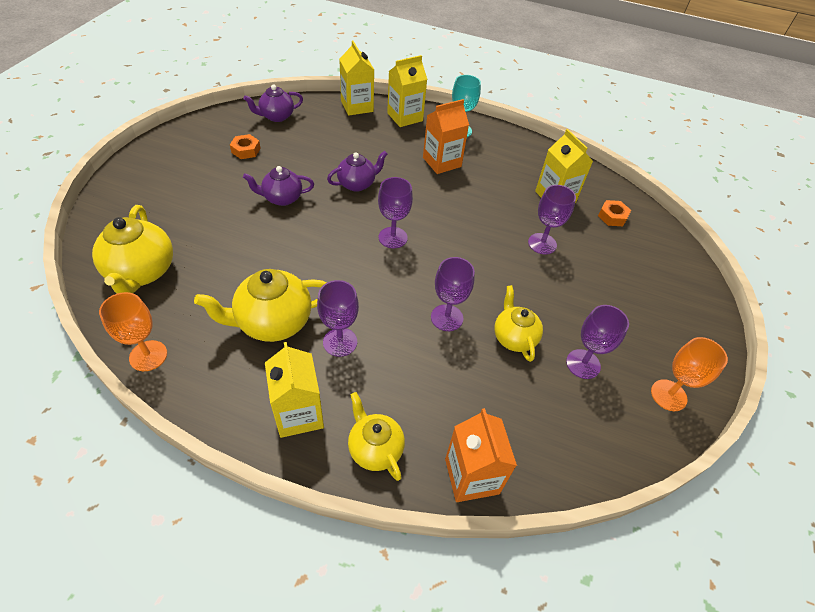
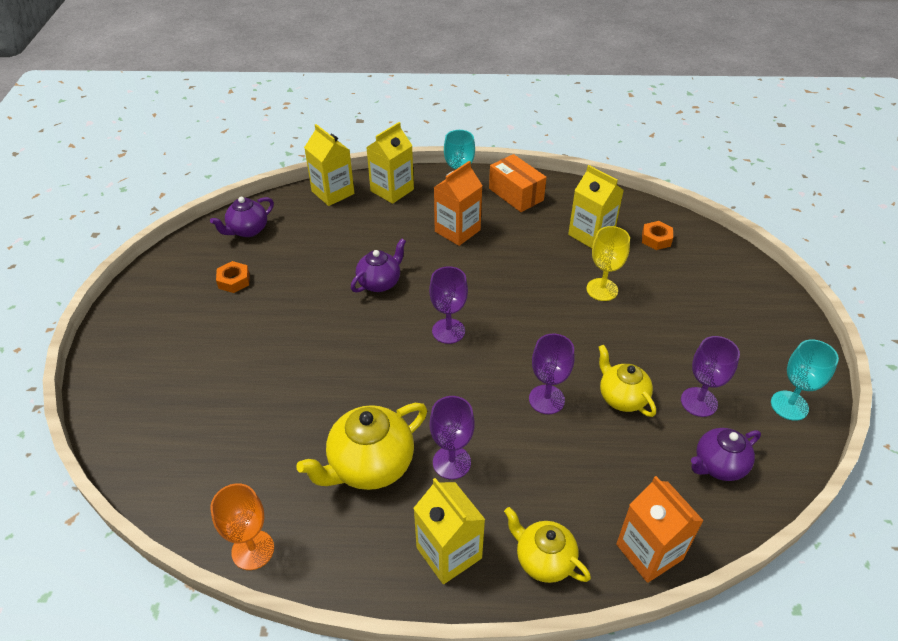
camera: 15 degrees left, 5 degrees down
(142, 272) = (192, 460): yellow teapot -> none
(282, 198) = (305, 324): purple teapot -> purple teapot (718, 465)
(506, 147) = (516, 194): none -> orange box
(542, 244) = (602, 289): purple goblet -> yellow goblet
(668, 395) = (789, 405): orange goblet -> turquoise goblet

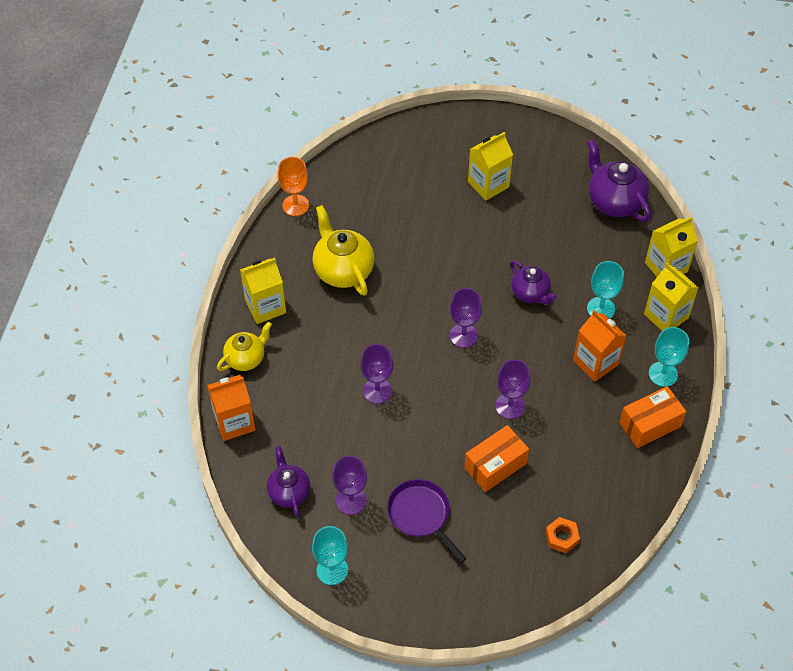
camera: 100 degrees right, 10 degrees up
(234, 281) = (548, 192): orange nut -> none
(247, 230) = (614, 201): purple teapot -> purple teapot, size x1.57
(391, 231) = (601, 308): none -> turquoise goblet
(451, 462) = (334, 318): purple goblet -> purple goblet (510, 406)
(591, 234) = (576, 478): yellow carton -> yellow carton (488, 184)
(602, 289) = (495, 465): yellow goblet -> orange box
(621, 397) = (367, 444): yellow teapot -> none
(685, 339) = (421, 515): none -> purple pan

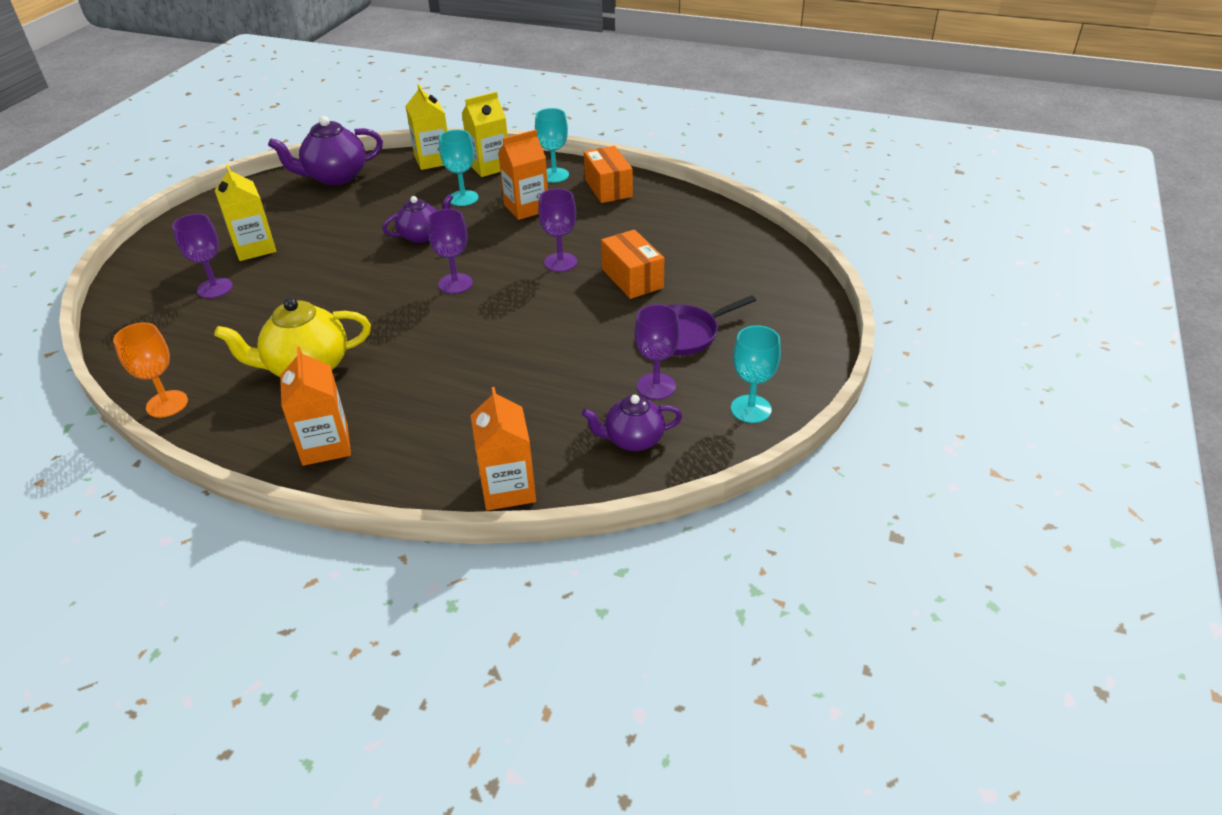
camera: 80 degrees left, 15 degrees down
(246, 358) = (404, 470): yellow teapot -> none
(265, 307) = (325, 445): yellow carton -> orange carton
(377, 391) = (505, 353): purple goblet -> purple goblet (215, 288)
(562, 537) = (724, 247): orange nut -> none

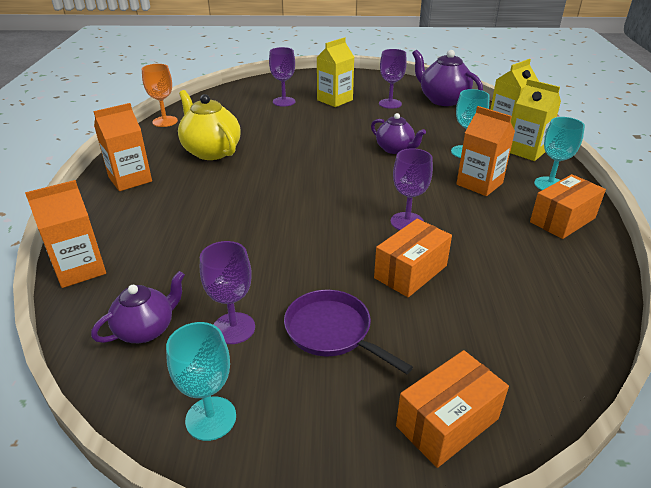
camera: 70 degrees right, 5 degrees down
(455, 283) = (340, 179): purple goblet -> purple goblet (390, 104)
(633, 440) = (146, 329): purple teapot -> purple teapot turned 75 degrees clockwise
(790, 303) = (447, 422): none -> orange box

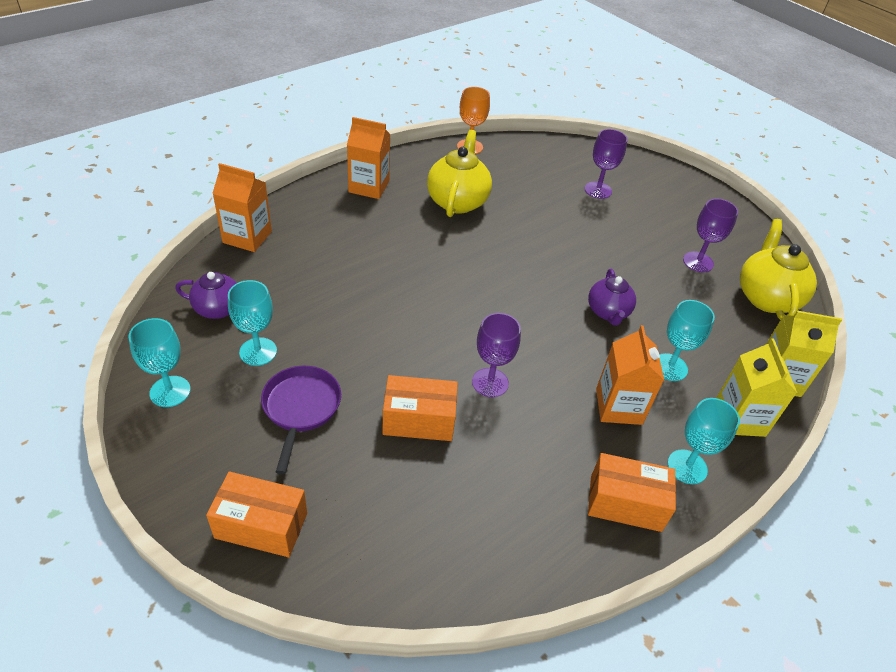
camera: 45 degrees right, 10 degrees up
(234, 328) = (258, 351): purple goblet -> turquoise goblet
(335, 100) = (649, 220): yellow carton -> none
(442, 100) = (766, 297): purple teapot -> yellow teapot

